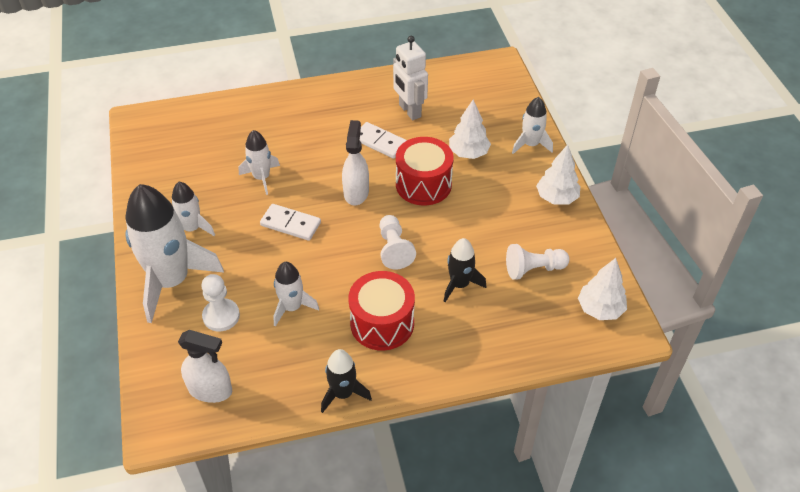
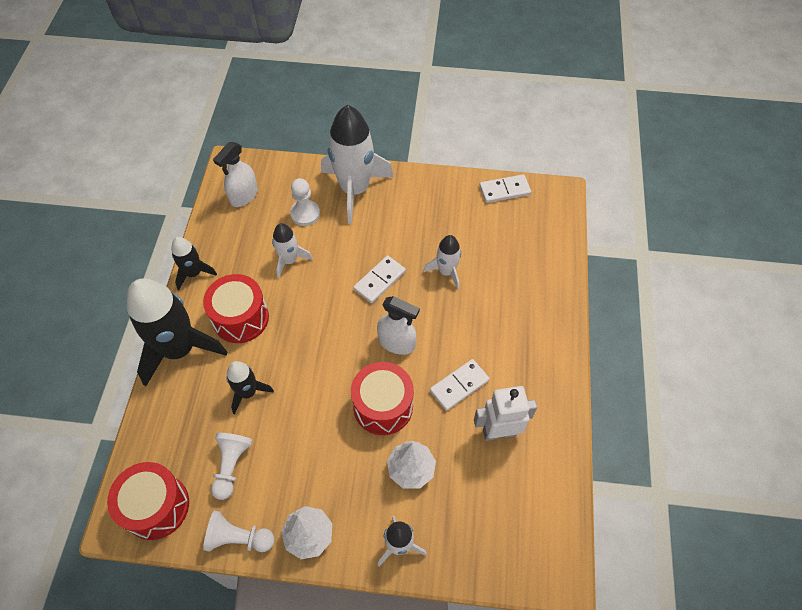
camera: 110 degrees right, 10 degrees up
(142, 158) = (504, 190): none -> white domino
(192, 229) = (405, 211): white rocket -> none
(394, 249) = (313, 352): white pawn -> white pawn (238, 538)
(442, 363) = (179, 349): none -> black rocket
(600, 309) = (156, 506): white tree -> red drum

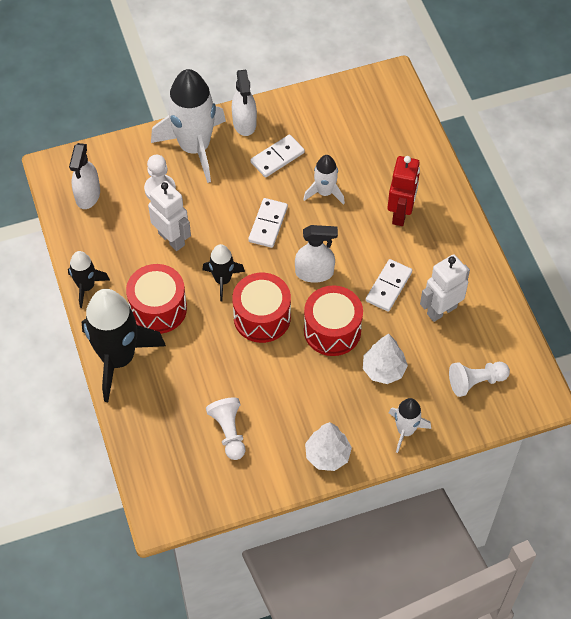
camera: 25 degrees left, 0 degrees up
(156, 506) = (184, 490): red drum -> red drum (262, 317)
(238, 538) = (270, 482): white pawn -> white pawn (476, 382)
(248, 392) = (206, 368): black rocket -> black rocket (222, 280)
(289, 260) = (172, 239): white rocket -> white robot
(408, 184) = (244, 123): none -> white spray bottle
(504, 190) = (338, 94): white domino -> white domino (277, 157)
(506, 319) = (400, 214): none -> red robot

